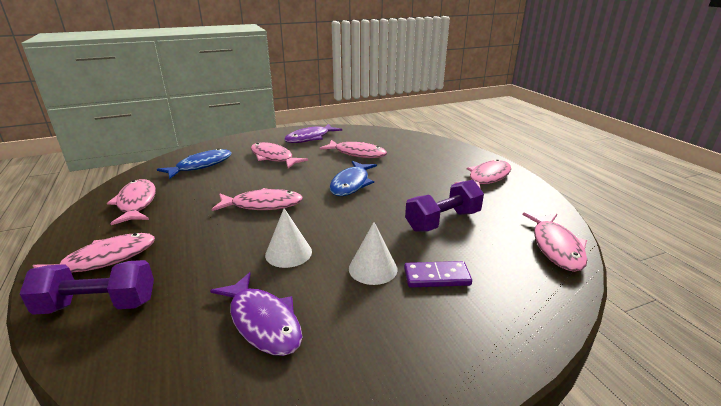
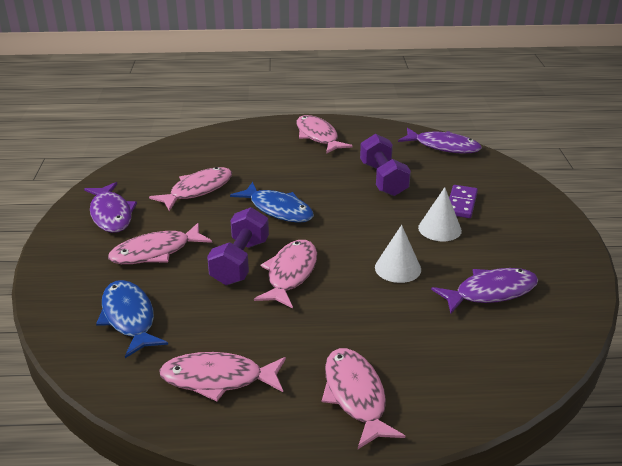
camera: 70 degrees left, 5 degrees up
(98, 305) = (440, 391): purple dumbbell -> purple dumbbell (240, 262)
(556, 247) = (443, 146): pink fish -> purple fish

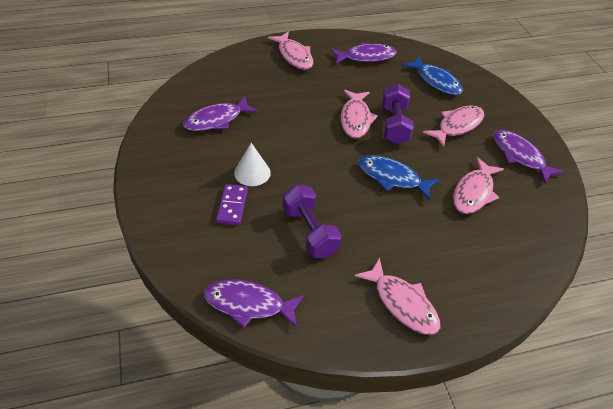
camera: 165 degrees right, 15 degrees up
(218, 379) = (366, 57): pink fish -> purple fish
(398, 268) = (282, 131): white cone -> none

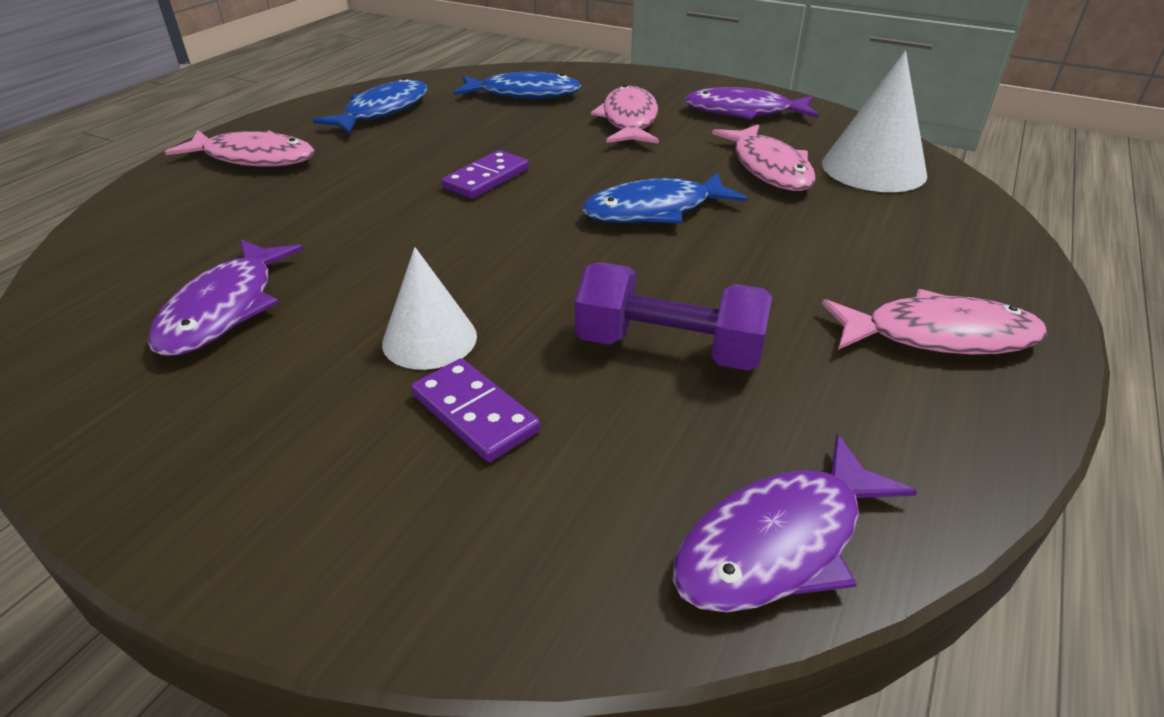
camera: 45 degrees left, 10 degrees down
(355, 119) = (486, 178): pink fish -> purple domino
(366, 57) = (382, 111): purple fish -> blue fish
(394, 124) = (551, 157): purple dumbbell -> none
(522, 227) = (873, 169): none -> white cone

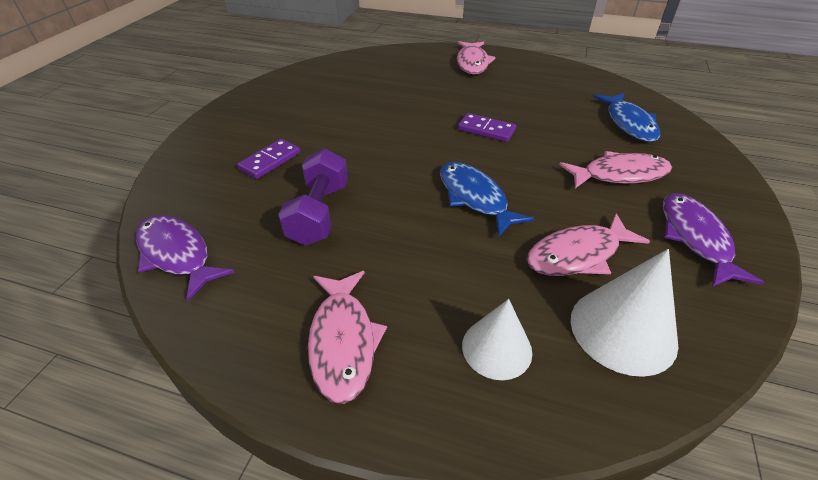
camera: 80 degrees right, 5 degrees up
(224, 309) = (339, 91): purple fish -> none
(382, 111) = (555, 82): blue fish -> none
(429, 339) = (322, 141): white cone -> white cone (496, 348)

